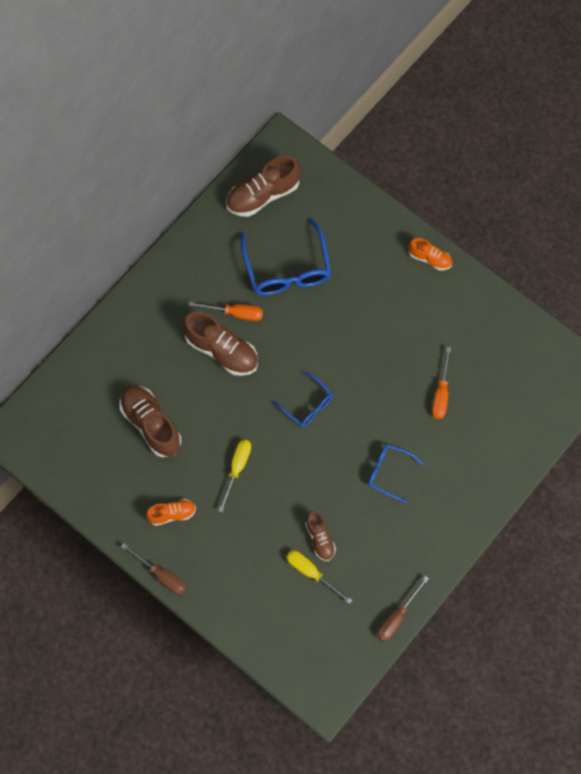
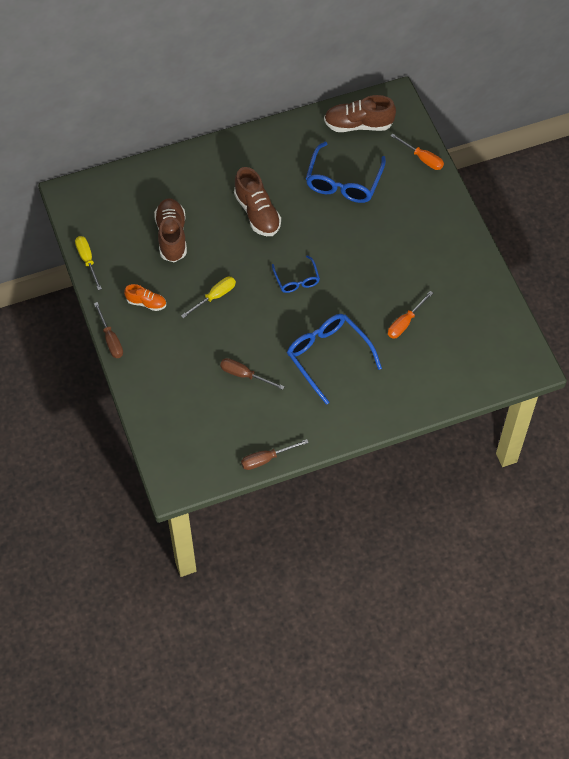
camera: 30 degrees right, 10 degrees down
(235, 313) = (284, 193): orange screwdriver -> orange screwdriver (422, 158)
(311, 573) = (222, 395): yellow screwdriver -> yellow screwdriver (87, 260)
(320, 539) = (244, 375): brown shoe -> brown screwdriver
(389, 472) = (328, 357): blue glasses -> blue glasses, size x1.75
(430, 258) = (458, 226): orange shoe -> none

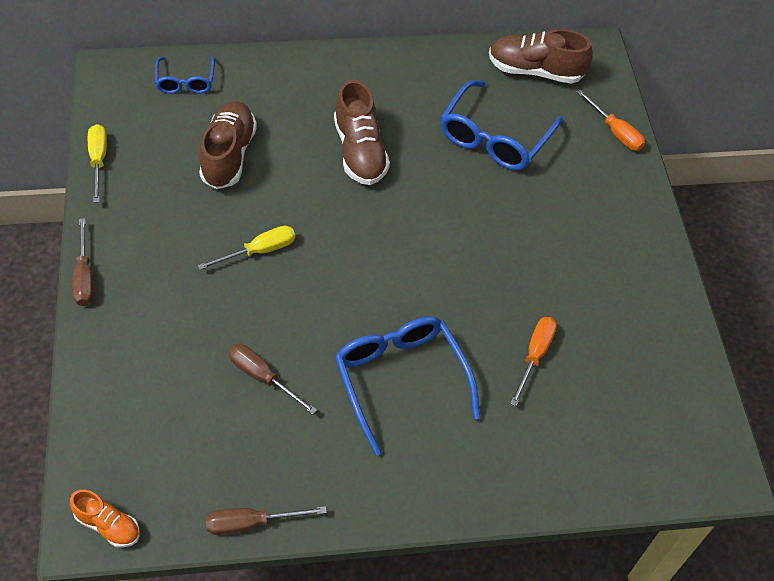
camera: 10 degrees right, 5 degrees down
(146, 303) = (157, 237): orange shoe -> orange shoe (108, 525)
(296, 280) = (387, 255): blue glasses -> blue glasses (185, 81)
(405, 322) = (534, 355): orange screwdriver -> orange screwdriver turned 150 degrees clockwise

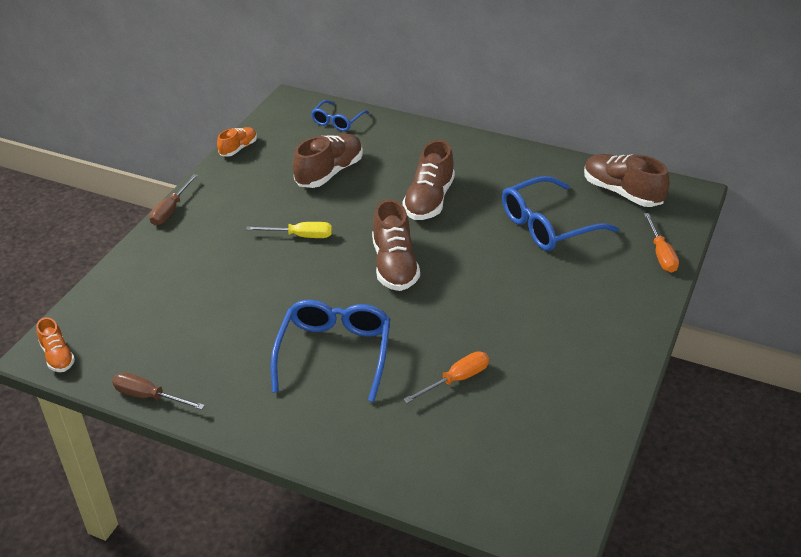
camera: 35 degrees right, 15 degrees down
(98, 160) = (238, 148): yellow screwdriver -> orange shoe
(263, 377) = (235, 312): brown screwdriver -> none
(383, 248) = (394, 265): none -> brown shoe

